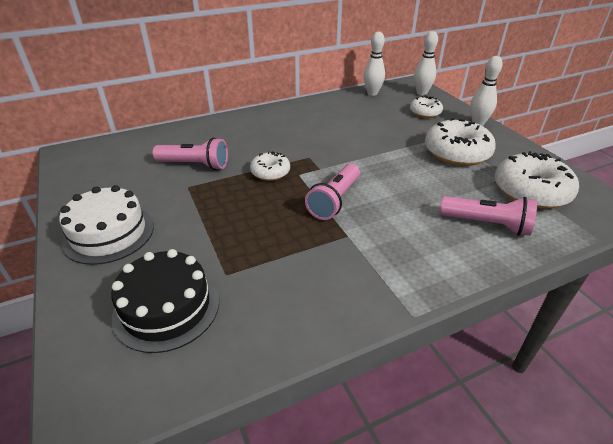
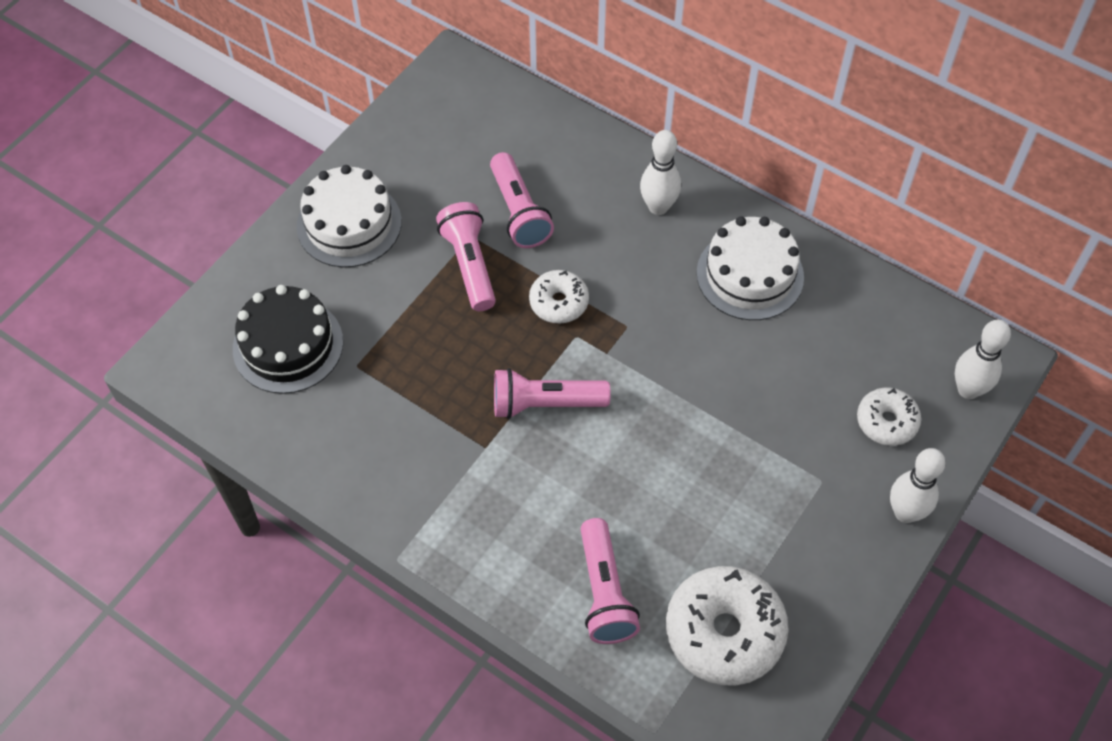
camera: 60 degrees right, 20 degrees up
(207, 194) = (469, 264): none -> pink flashlight
(314, 117) = (750, 275): none -> white cake
(372, 93) = (904, 315): white bowling pin -> white bowling pin (658, 207)
(456, 153) = (774, 508): white donut -> none

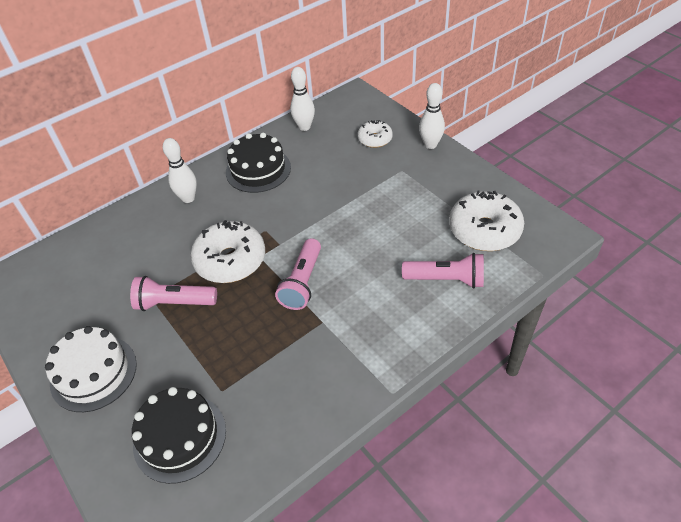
camera: 70 degrees left, 10 degrees down
(519, 212) = (149, 267): pink flashlight -> none
(559, 302) = (230, 260): white donut -> white donut, size x1.78
(750, 275) = (258, 170): white cake -> black cake
(968, 390) = (367, 108): white bowling pin -> white bowling pin (304, 127)

